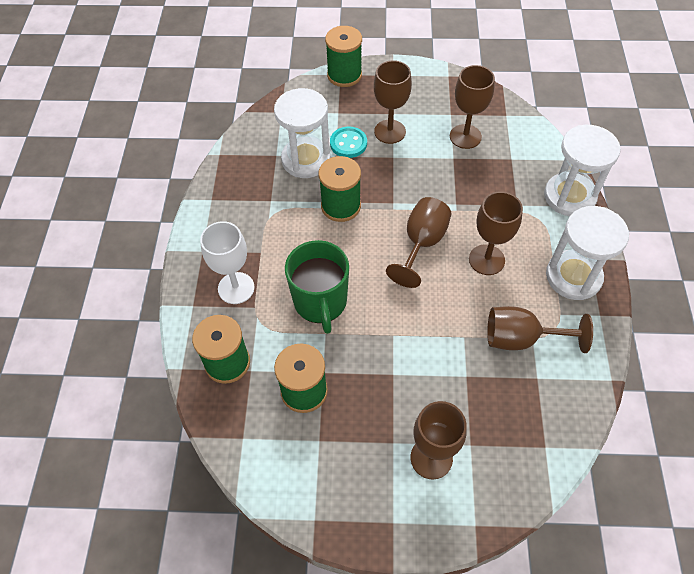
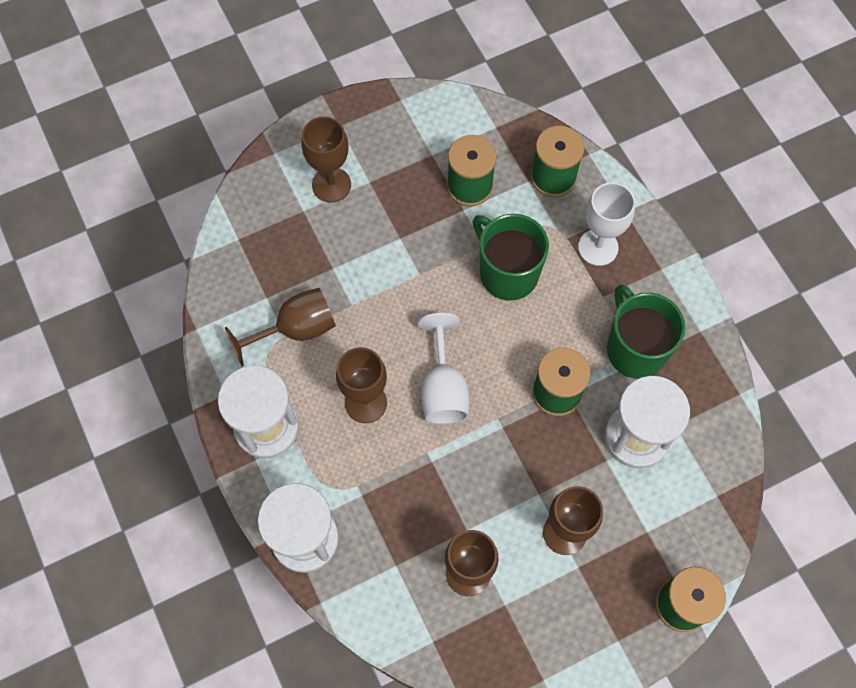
camera: 150 degrees right, 10 degrees up
(265, 208) = (635, 349): none -> green mug
(348, 143) = (603, 487): turquoise button -> none
(422, 244) = (443, 389): brown goblet -> white goblet

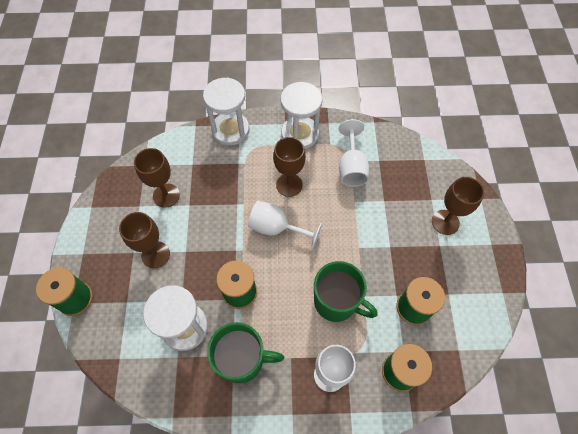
camera: 115 degrees right, 5 degrees down
(296, 329) = (351, 167): brown goblet -> white goblet
(507, 273) = (336, 302): green mug -> green mug turned 45 degrees clockwise

